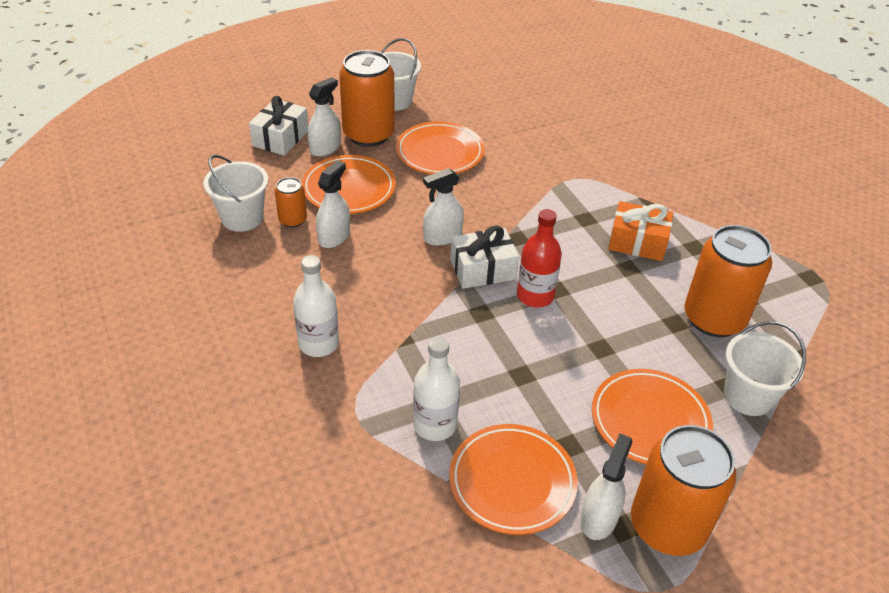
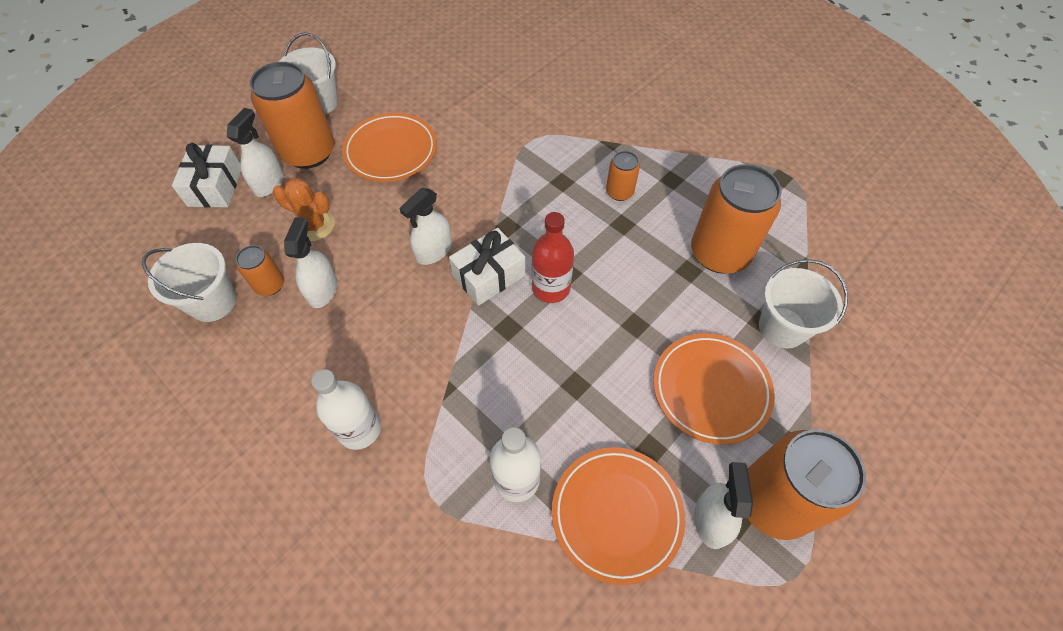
camera: 20 degrees left, 15 degrees up
(349, 189) = (314, 225): orange plate -> orange cactus
(637, 242) = (619, 192): orange gift -> orange can

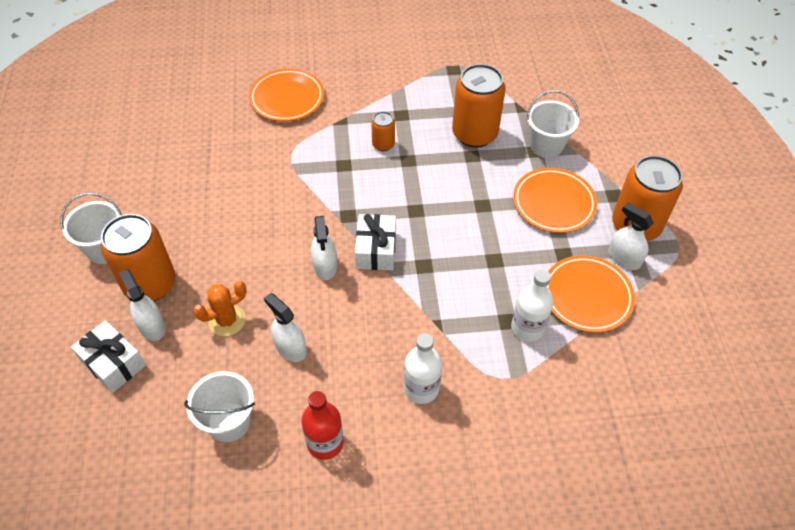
camera: 50 degrees left, 5 degrees down
(270, 285) = (252, 377): orange can -> none
(391, 151) = (209, 235): orange plate -> orange plate (287, 98)
(551, 288) = (417, 226): red bottle -> red bottle (325, 443)

